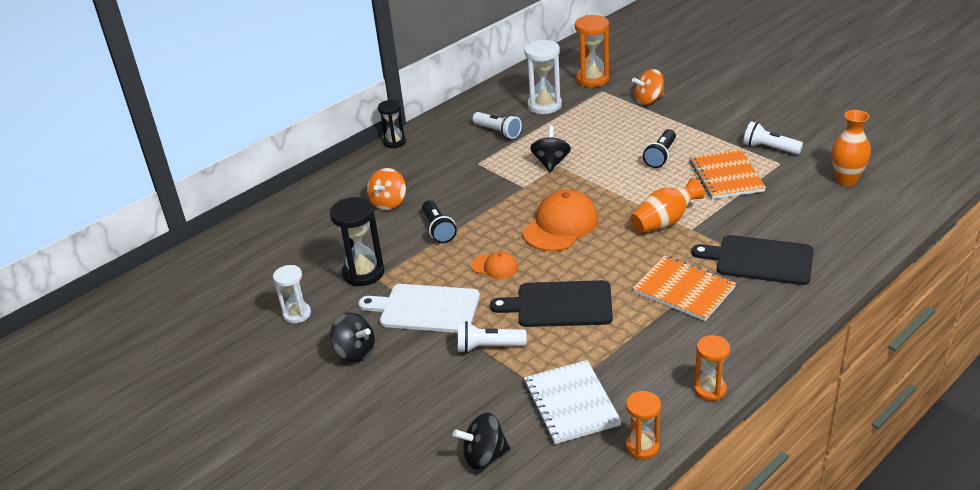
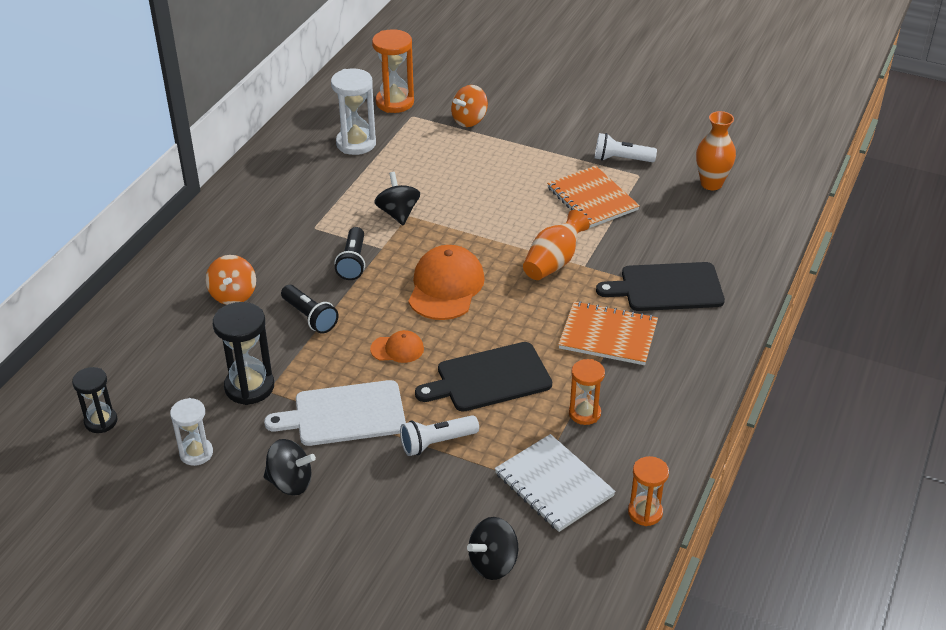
camera: 25 degrees left, 5 degrees up
(394, 142) = (199, 217): black hourglass -> black hourglass (101, 421)
(498, 132) = (318, 185): white flashlight -> none
(660, 156) = (514, 186): black flashlight -> black flashlight (353, 262)
(710, 389) = (681, 437): orange hourglass -> orange hourglass (584, 413)

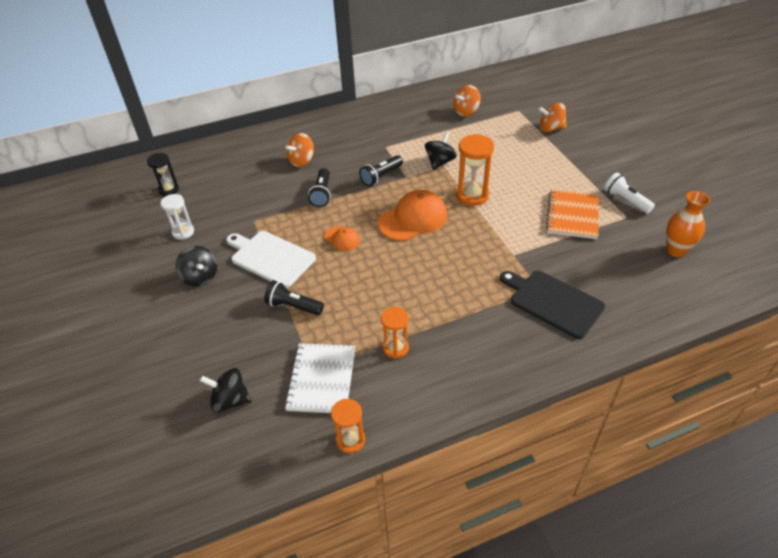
camera: 45 degrees right, 5 degrees up
(249, 387) = (248, 213): black hourglass -> none
(356, 143) = (466, 111): white hourglass -> orange spinning top
(395, 102) = (517, 98): orange hourglass -> orange hourglass (472, 195)
(437, 442) = (293, 306): white flashlight -> black flashlight
(489, 378) = (368, 288): black cutting board -> none
(553, 262) = (496, 241): orange vase -> none
(608, 335) = (473, 308): orange notebook -> none

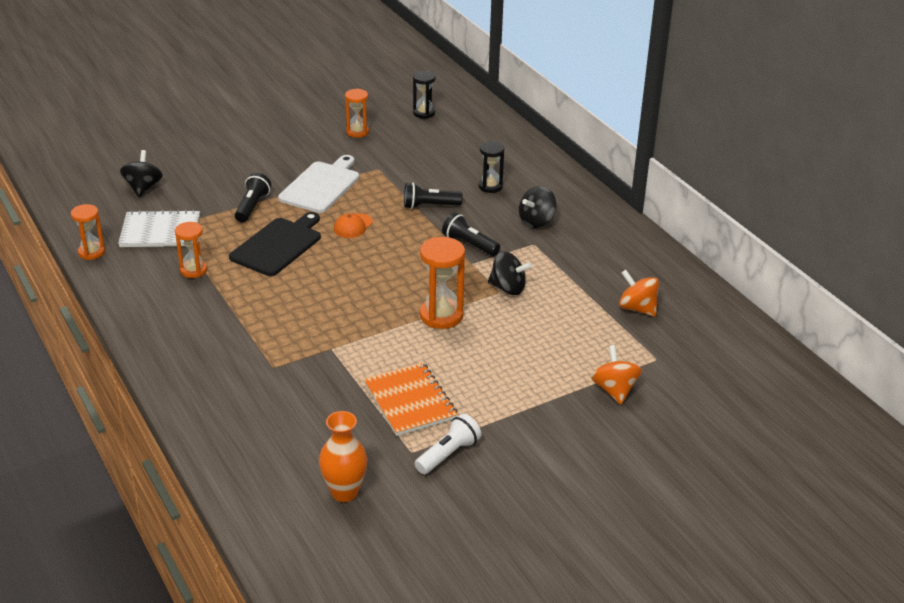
camera: 80 degrees right, 10 degrees down
(183, 232) = (357, 132): white hourglass -> orange hourglass
(200, 277) = (293, 151): black spinning top -> black spinning top (536, 221)
(302, 161) = (490, 186): orange spinning top -> black hourglass
(413, 219) = (391, 272): orange cap -> none
(553, 302) = (252, 376): black cutting board -> black cutting board (278, 245)
(572, 215) = (410, 401): orange notebook -> orange notebook turned 60 degrees clockwise

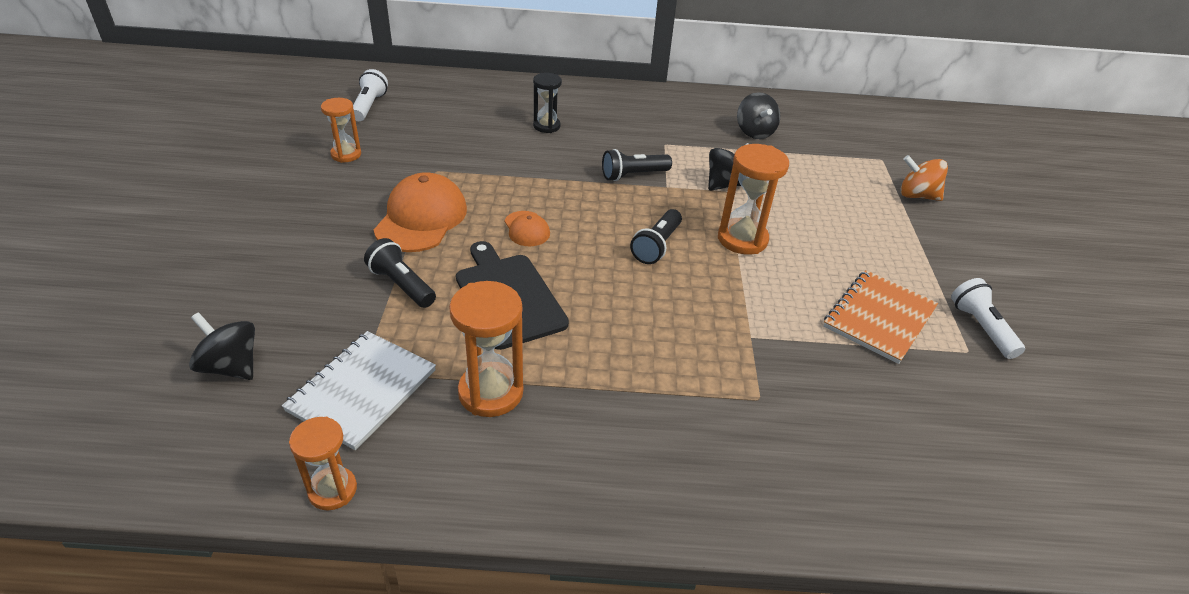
camera: 60 degrees left, 5 degrees up
(193, 270) = (491, 392): orange hourglass -> orange hourglass, size x1.56
(321, 186) = (421, 218): white cutting board -> orange cap
(344, 492) = (1028, 432): orange vase -> none
(410, 401) = (879, 318): orange notebook -> orange notebook turned 60 degrees counterclockwise
(424, 113) = (369, 106): black hourglass -> white flashlight
(429, 206) = (542, 169): black flashlight -> black flashlight (656, 246)
(536, 221) = (630, 128): black spinning top -> black spinning top (754, 132)
(637, 308) = (804, 138): orange spinning top -> none

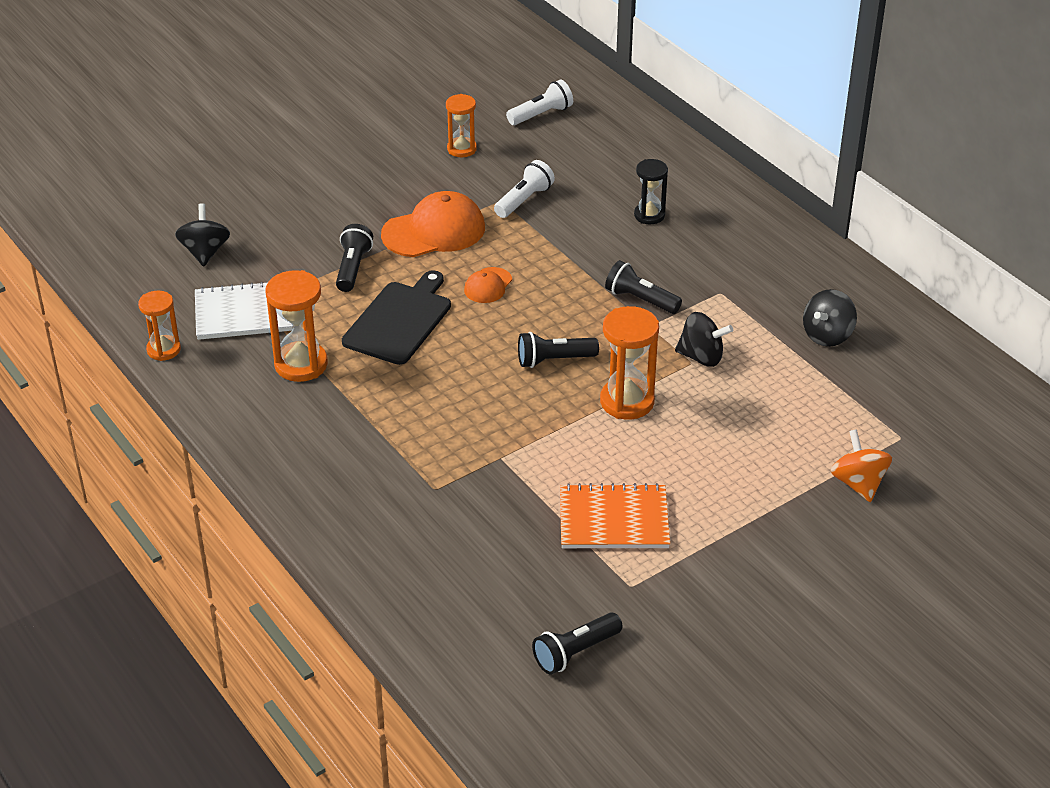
camera: 55 degrees right, 0 degrees up
(981, 328) = (675, 585): white flashlight -> white flashlight (524, 200)
(1041, 428) = (575, 652): none -> black flashlight

